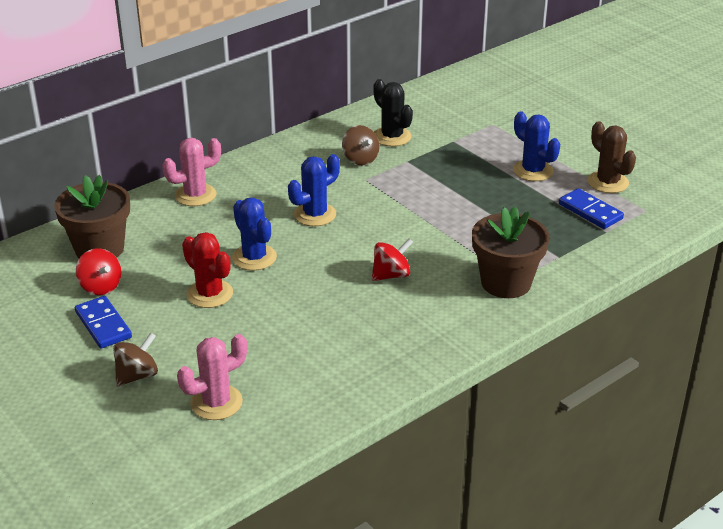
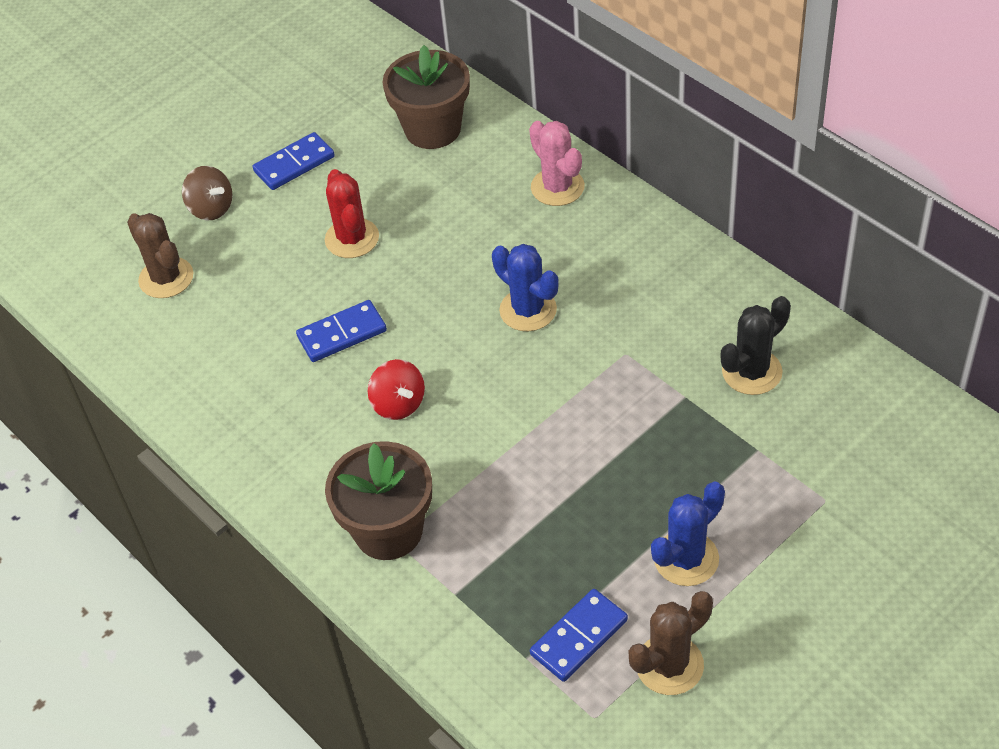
camera: 90 degrees right, 15 degrees up
(100, 287) = (361, 146): red spinning top -> none
(209, 294) = (352, 238): red cactus -> red cactus turned 60 degrees counterclockwise
(216, 402) = (166, 278): pink cactus -> brown cactus
(254, 257) = (426, 265): blue cactus -> none
(313, 301) = (342, 334): none -> blue domino
(360, 159) = (678, 341): brown spinning top -> none

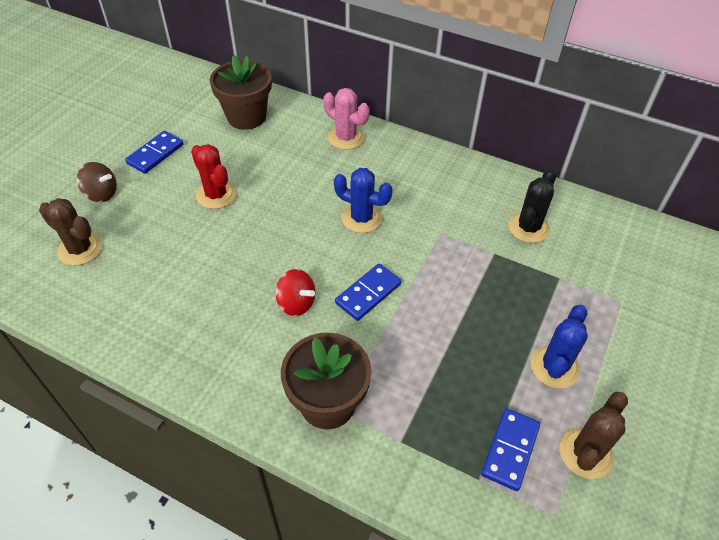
camera: 25 degrees left, 0 degrees up
(342, 334) = (233, 262): blue domino -> blue domino (368, 293)

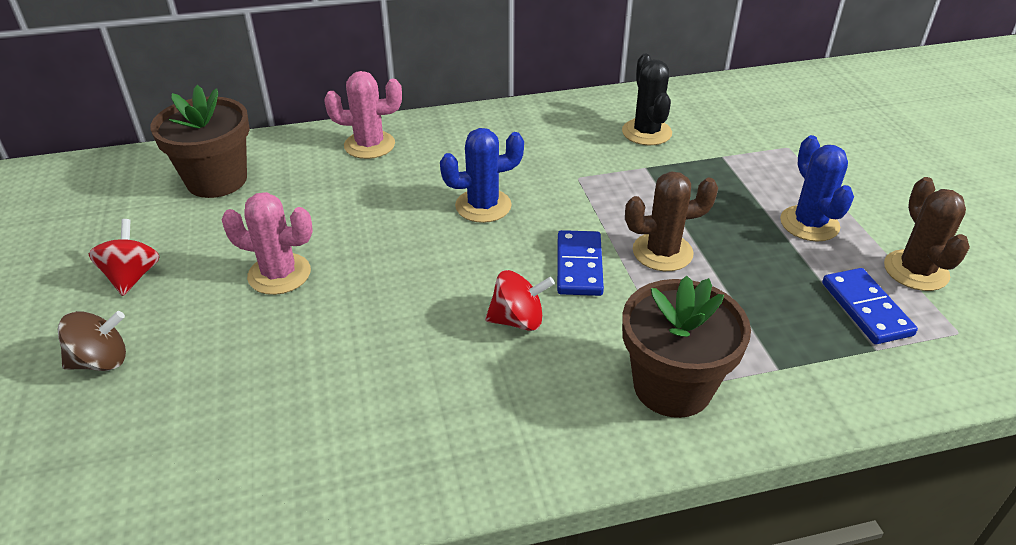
camera: 40 degrees left, 10 degrees down
(80, 249) = (149, 441): brown cactus -> brown cactus (662, 252)
(155, 154) = (132, 276): blue domino -> red spinning top
(216, 195) = (279, 274): red cactus -> pink cactus

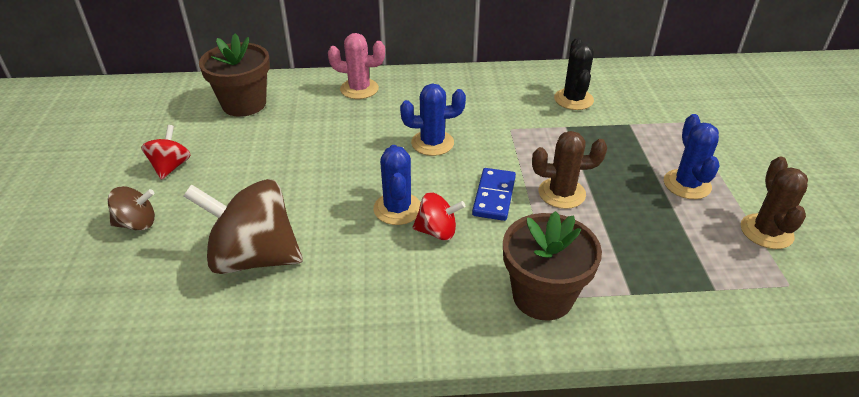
camera: 10 degrees right, 0 degrees up
(279, 274) = (272, 177): pink cactus -> none
(280, 386) = (254, 257): none -> brown spinning top
(459, 297) = (397, 209): none -> blue cactus
(866, 309) = (715, 256): blue domino -> none

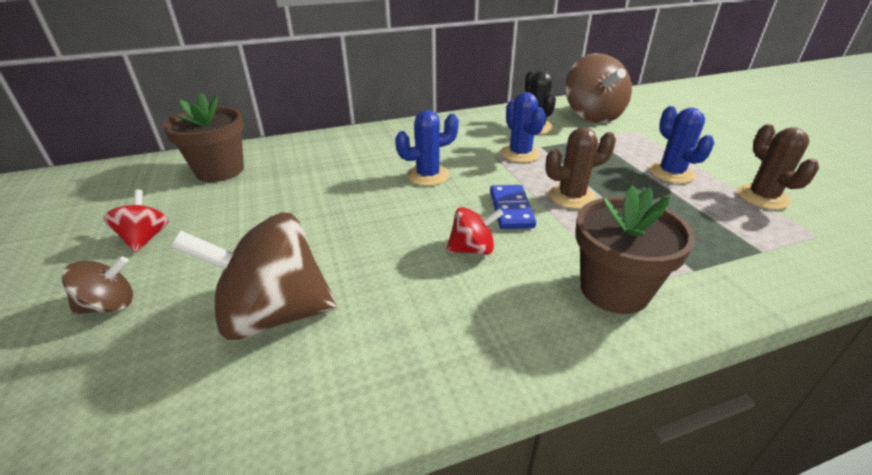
camera: 15 degrees left, 5 degrees down
(359, 89) = (336, 144): pink cactus -> none
(397, 209) = (421, 236): blue cactus -> blue cactus (520, 154)
(649, 93) = (592, 116): none -> brown spinning top

